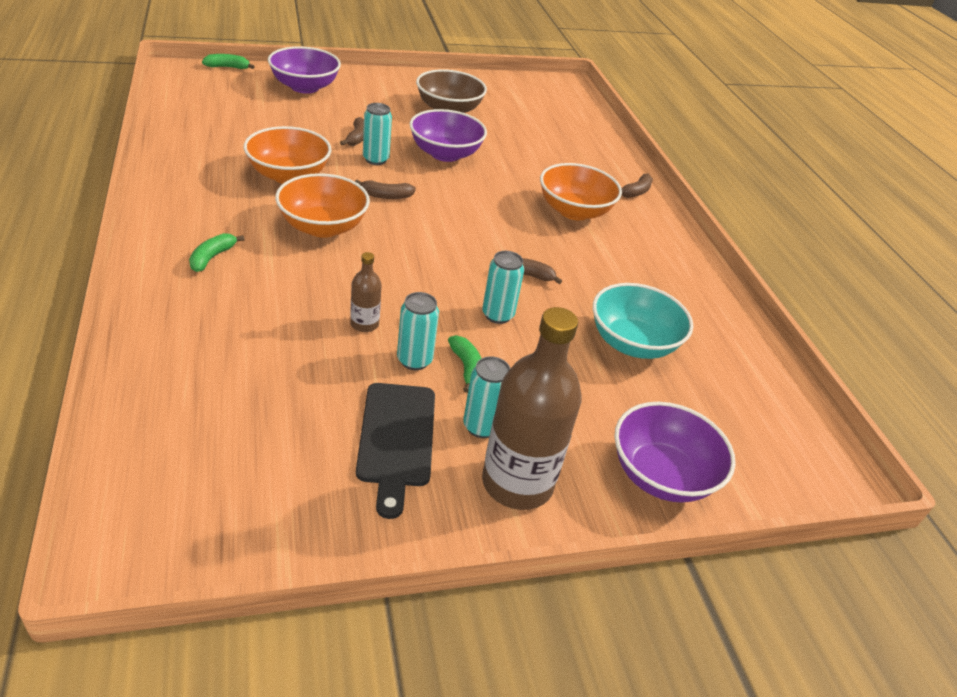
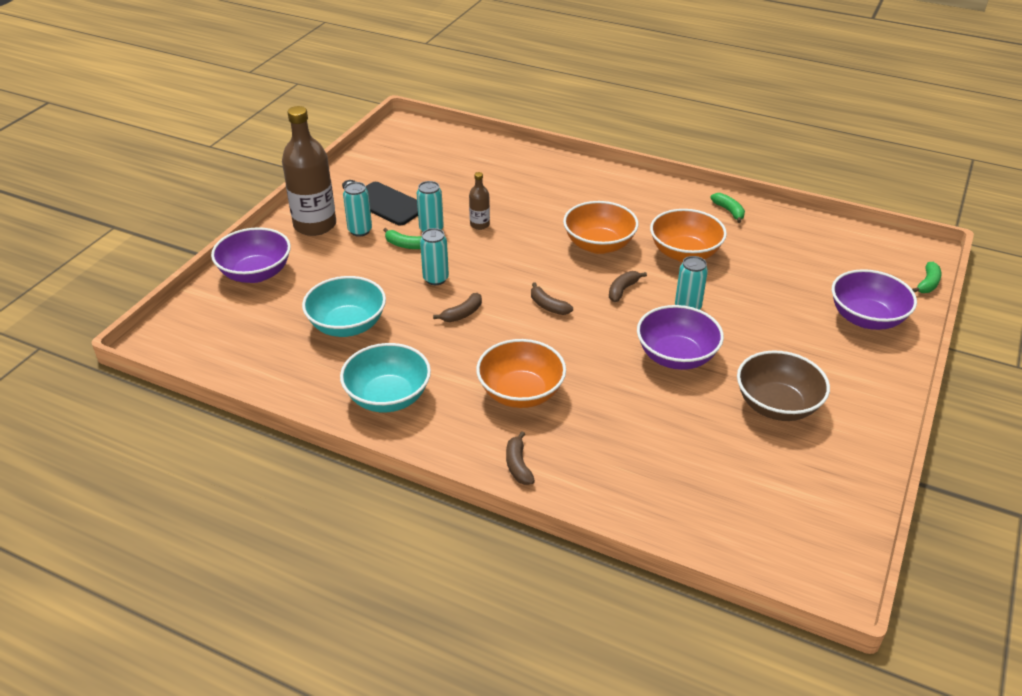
camera: 135 degrees right, 0 degrees up
(212, 257) = (595, 194): green banana -> green banana (729, 211)
(357, 138) = (735, 312): brown banana -> brown banana (548, 306)
(668, 274) = (388, 397): none -> turquoise bowl

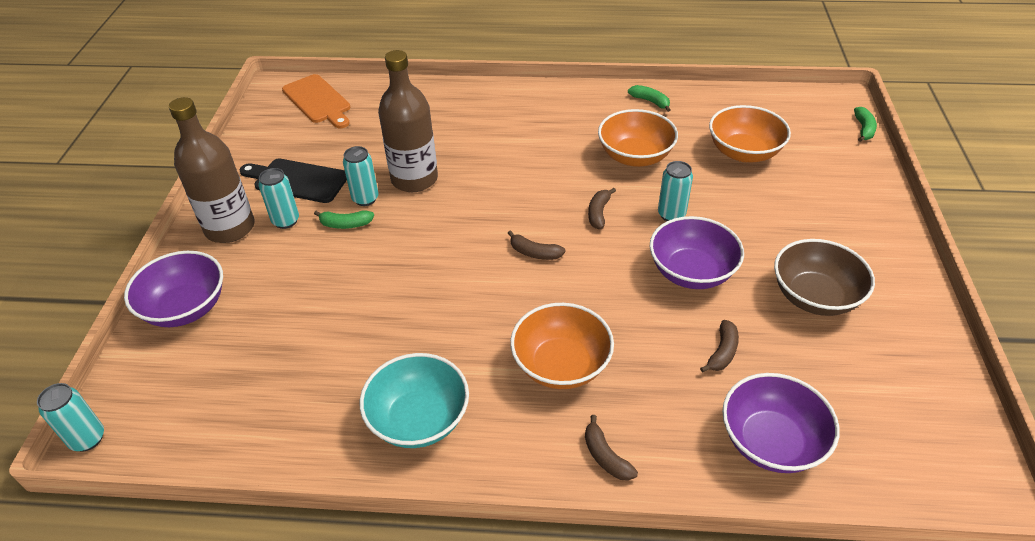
camera: 20 degrees left, 5 degrees up
(347, 325) = (327, 342): turquoise bowl -> none
(432, 144) = (318, 101): none -> orange cutting board
(435, 279) = (399, 255): turquoise can -> turquoise can (88, 439)
(462, 314) = (449, 289): brown banana -> brown banana (722, 352)
(479, 224) = (414, 179): brown bottle -> brown bottle, size x2.16
(599, 245) = (548, 169): orange bowl -> orange bowl (744, 152)
(866, 318) = (835, 179): purple bowl -> purple bowl (771, 442)

